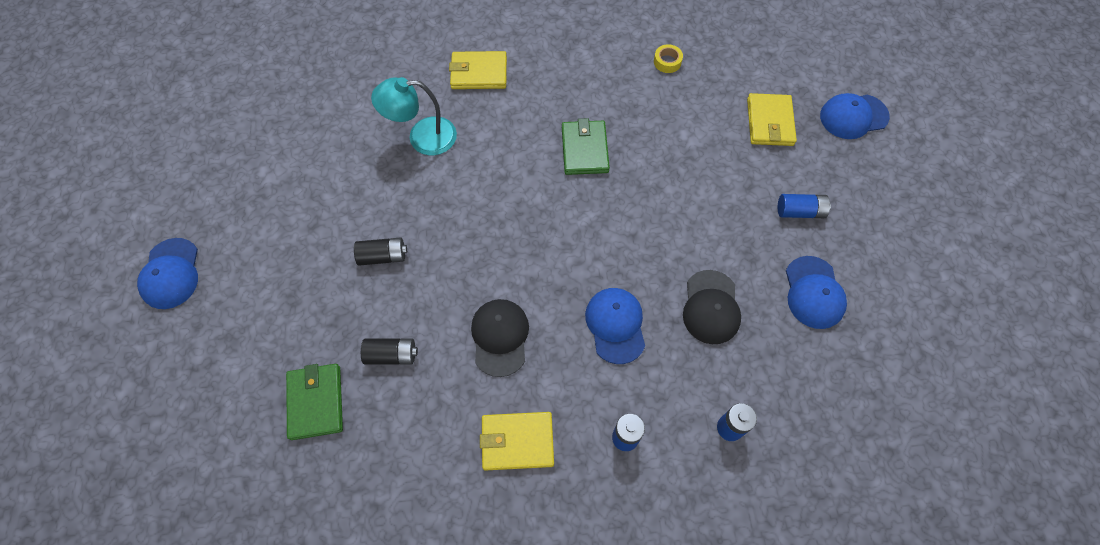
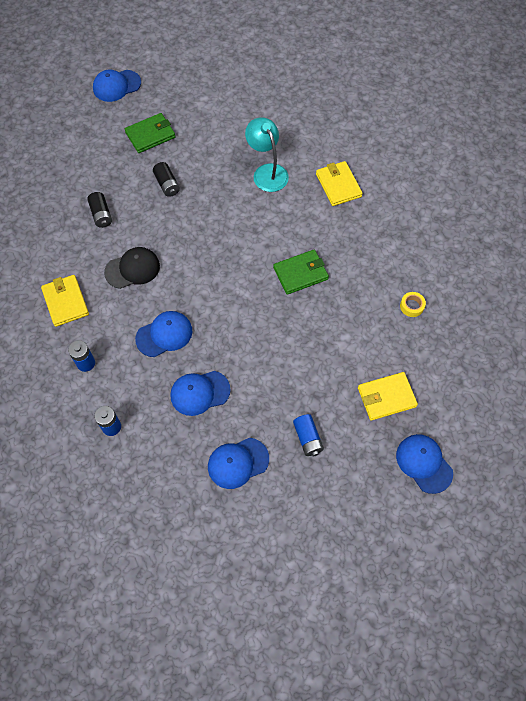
camera: 70 degrees right, 0 degrees up
(316, 402) = (60, 188): green wallet -> green wallet (150, 135)
(711, 307) = (199, 393): black cap -> blue cap

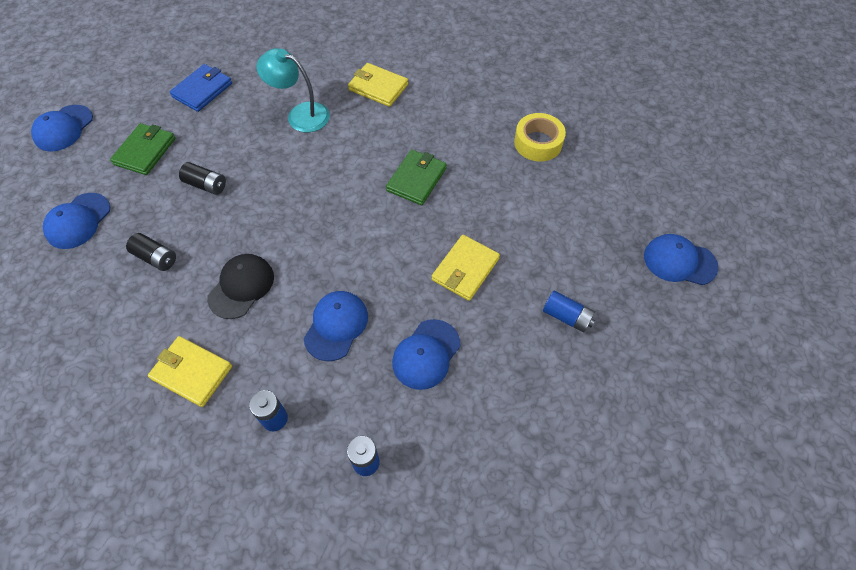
camera: 40 degrees left, 5 degrees down
(220, 111) = (202, 90): none -> blue wallet
(238, 463) = (528, 391): blue cap -> blue cap (78, 221)
(386, 397) = (594, 230): yellow wallet -> yellow wallet (465, 269)
(412, 306) = (538, 143): yellow tape -> yellow tape, size x1.80

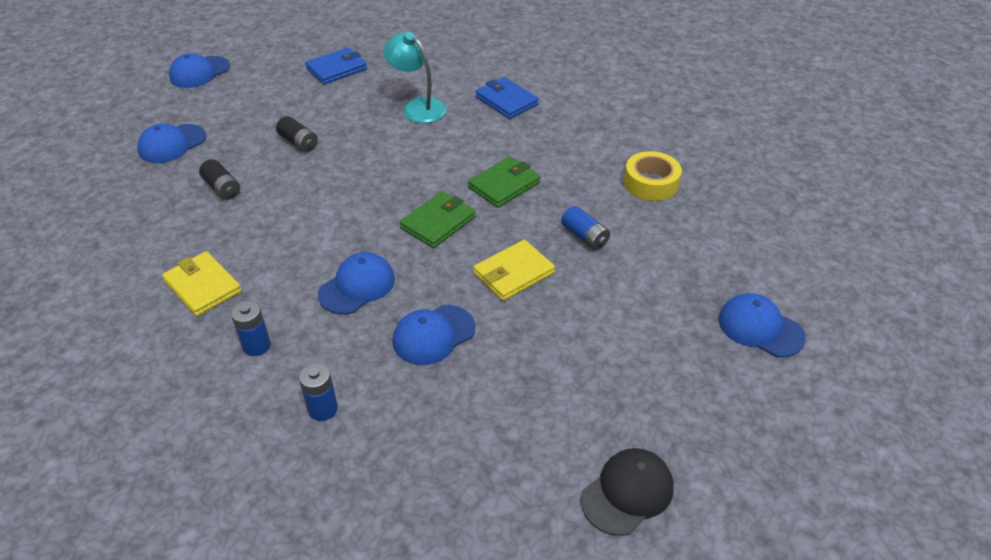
camera: 20 degrees right, 15 degrees down
(145, 151) = (259, 104): green wallet -> green wallet (438, 222)
(241, 287) = (286, 231): black cap -> black cap (627, 493)
(378, 87) = (506, 101): yellow wallet -> blue wallet
(566, 317) = (601, 344): blue battery -> blue battery (585, 237)

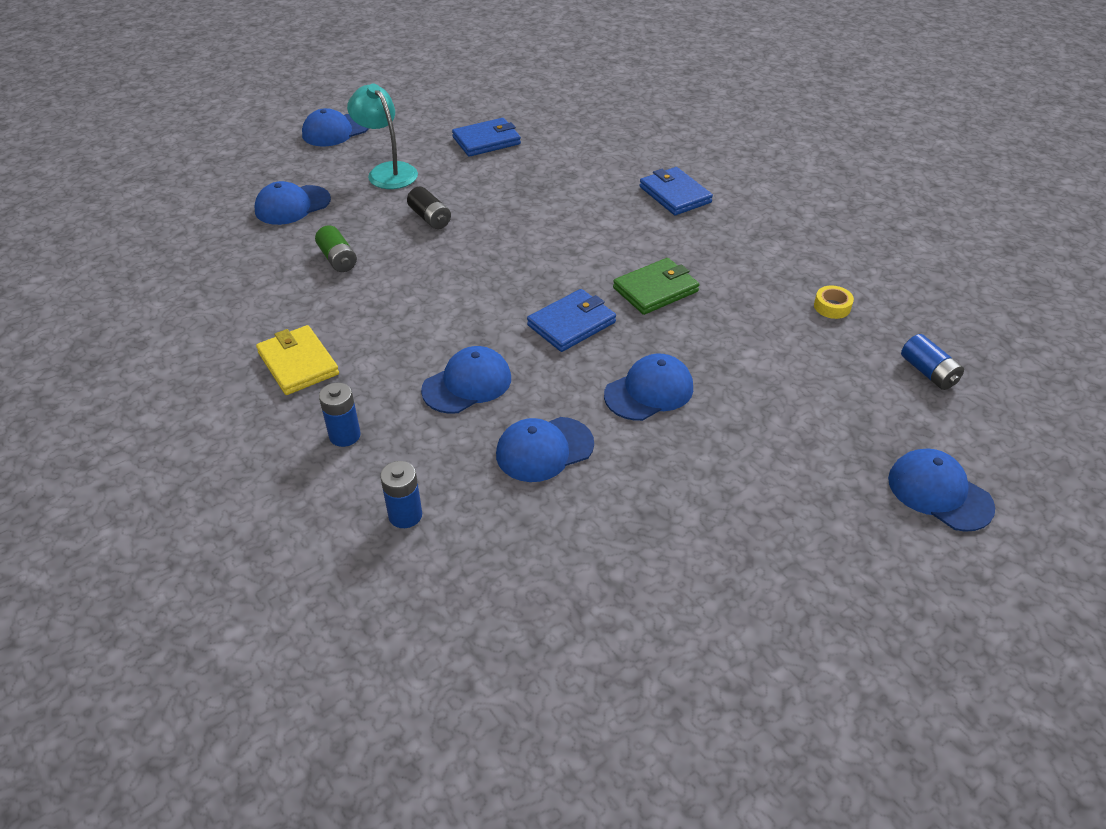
camera: 10 degrees right, 0 degrees up
(222, 188) = (338, 259): black battery -> green battery
(417, 107) = (570, 191): turquoise lamp -> turquoise lamp (387, 171)
(438, 222) = (571, 324): green wallet -> blue wallet
(513, 273) = (649, 391): yellow wallet -> blue cap
(585, 237) = (741, 359): blue battery -> blue battery (928, 372)
(627, 493) = (741, 662): black cap -> none
(651, 183) = (832, 307): yellow tape -> yellow tape, size x0.56

